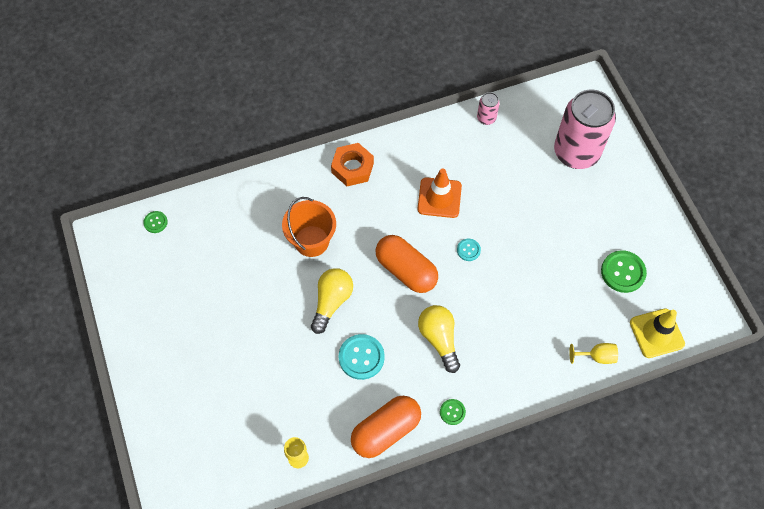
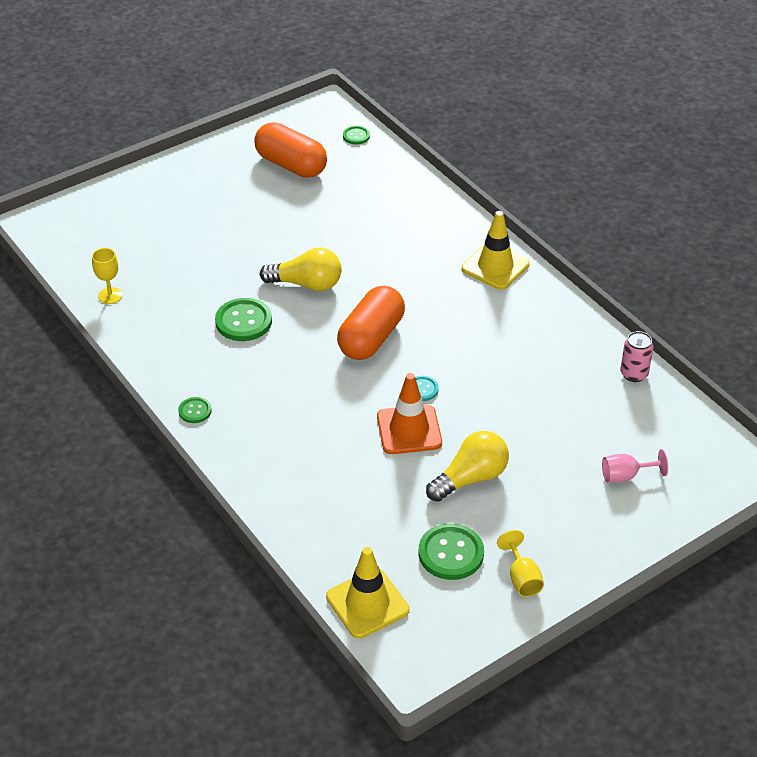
camera: 75 degrees right, 20 degrees down
(311, 241) = (380, 253): orange bucket -> none
(352, 168) = (495, 266): orange nut -> yellow traffic cone
(361, 357) = (243, 321): turquoise button -> green button
(386, 431) = (157, 358): orange capsule -> orange capsule (291, 165)
(439, 198) = (487, 350): orange traffic cone -> orange traffic cone (409, 430)
(439, 339) = (287, 383): yellow light bulb -> yellow light bulb (470, 478)
(576, 152) = (625, 476): pink can -> pink goblet
(597, 356) = (310, 541): yellow goblet -> yellow goblet (522, 578)

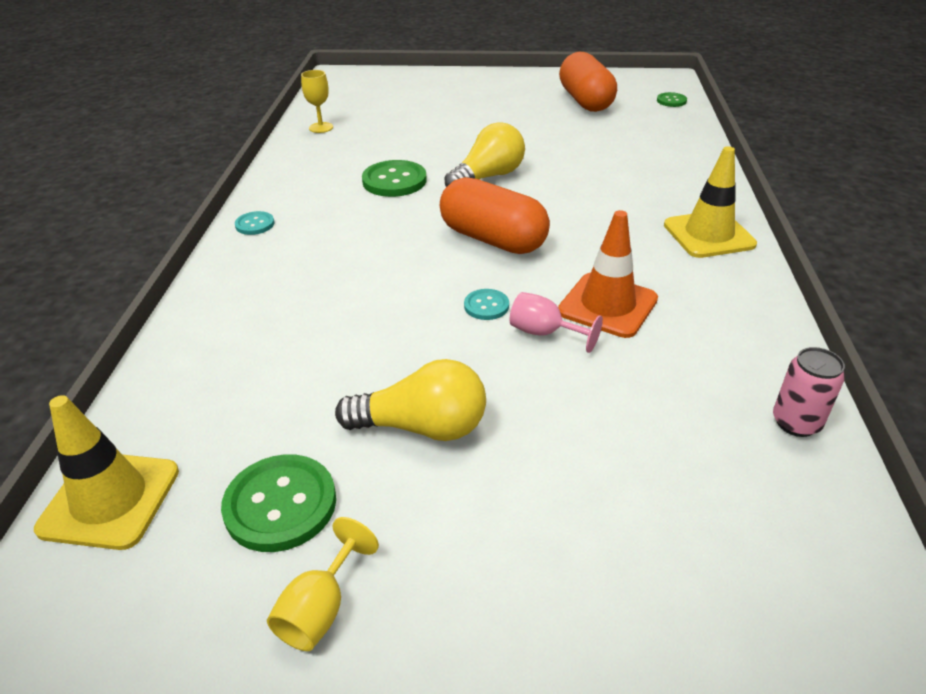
camera: 40 degrees right, 5 degrees down
(195, 411) = (255, 224): green button -> turquoise button
(306, 284) = (488, 177): yellow light bulb -> yellow light bulb turned 90 degrees counterclockwise
(371, 338) = (493, 239): orange capsule -> orange capsule turned 60 degrees clockwise
(409, 430) = (420, 337): orange traffic cone -> orange traffic cone (607, 305)
(625, 476) = (647, 557): pink goblet -> pink goblet (544, 333)

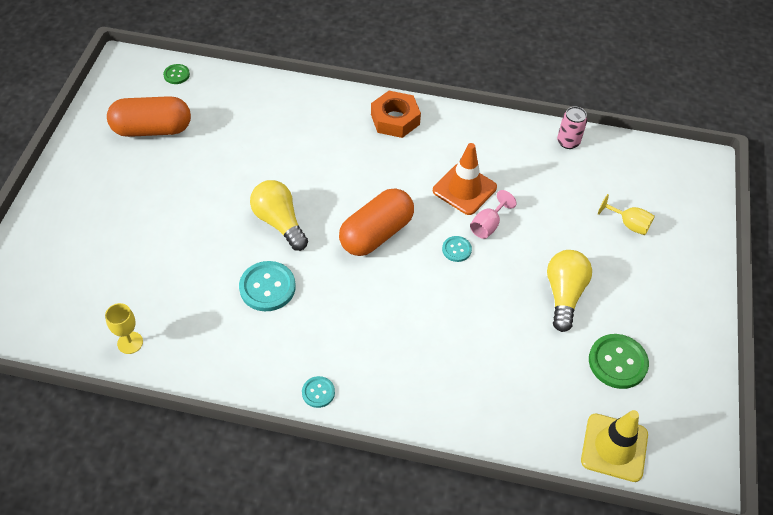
camera: 85 degrees left, 15 degrees up
(320, 609) = (677, 344): yellow goblet -> yellow goblet (629, 224)
(394, 181) = (267, 287): green button -> turquoise button
(708, 235) = (395, 119): yellow traffic cone -> orange nut

